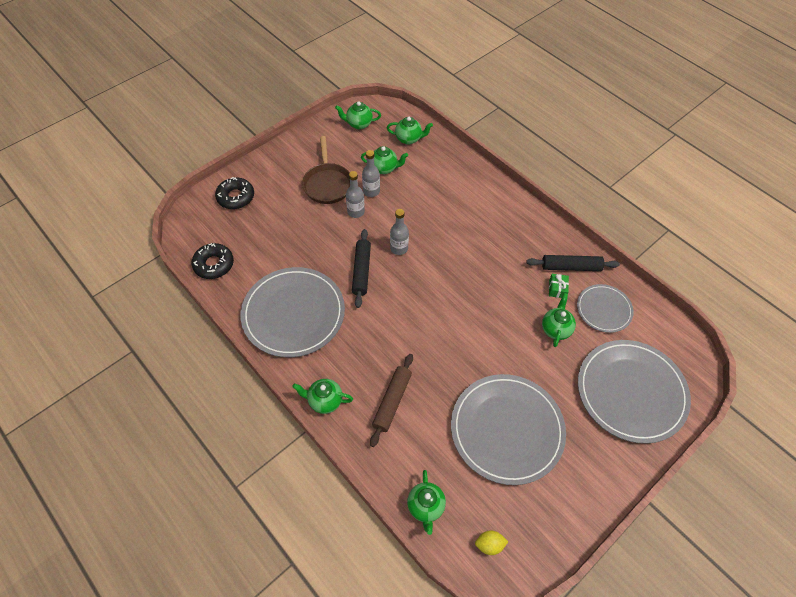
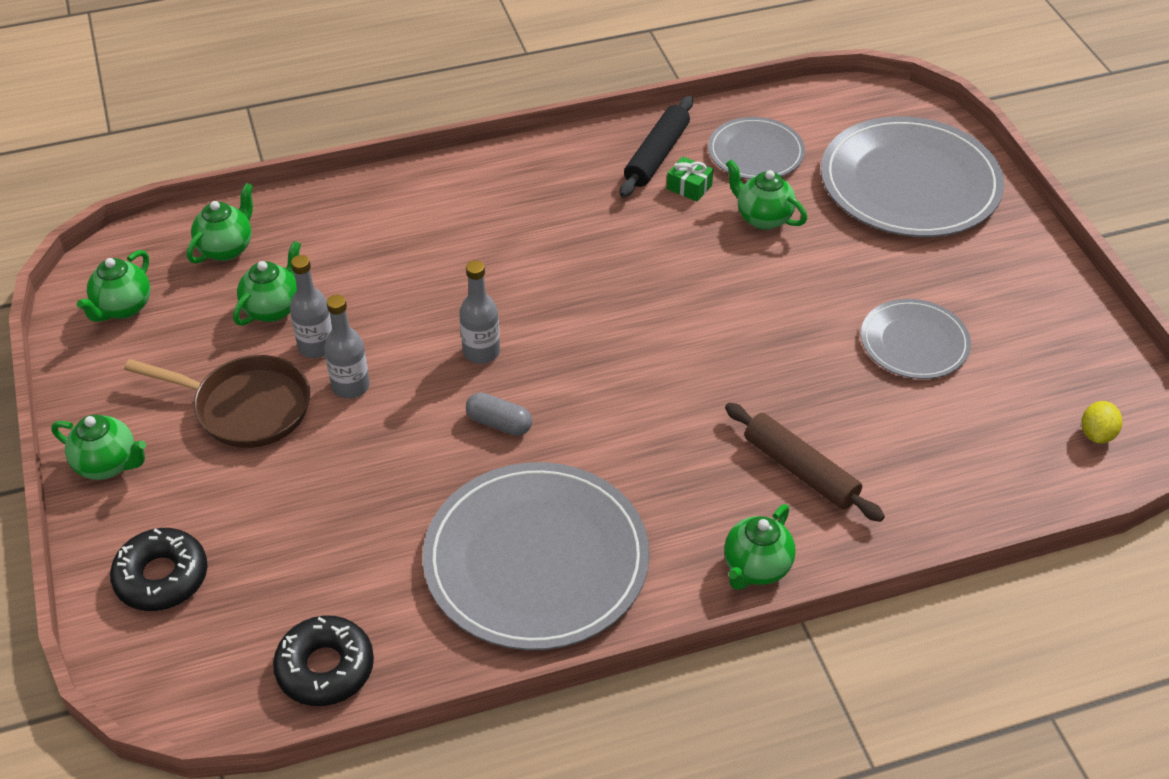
camera: 65 degrees left, 10 degrees down
(361, 271) = (499, 423): black rolling pin -> grey capsule
(425, 507) = (1010, 491): green teapot -> green teapot (108, 465)
(507, 429) = (914, 342): grey plate -> grey plate, size x0.55

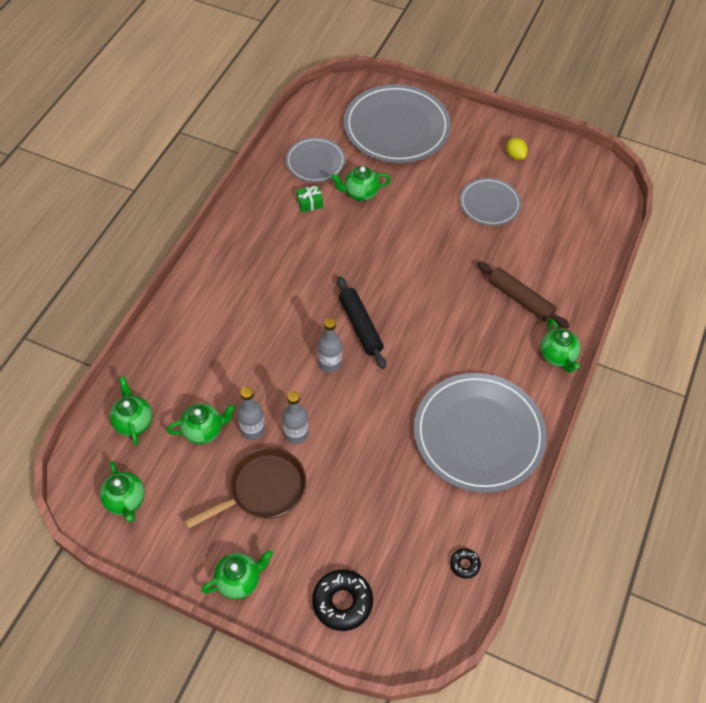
camera: 50 degrees left, 10 degrees up
(273, 308) = (204, 430): green teapot -> green teapot turned 90 degrees clockwise
(325, 668) = (464, 564): black donut -> black donut, size x0.51
(499, 423) = (383, 389): grey capsule -> none
(657, 155) = (274, 198): black rolling pin -> black rolling pin (360, 326)
(800, 470) = (520, 299): brown rolling pin -> brown rolling pin turned 45 degrees clockwise
(1097, 434) = (595, 189): yellow lemon -> yellow lemon (515, 155)

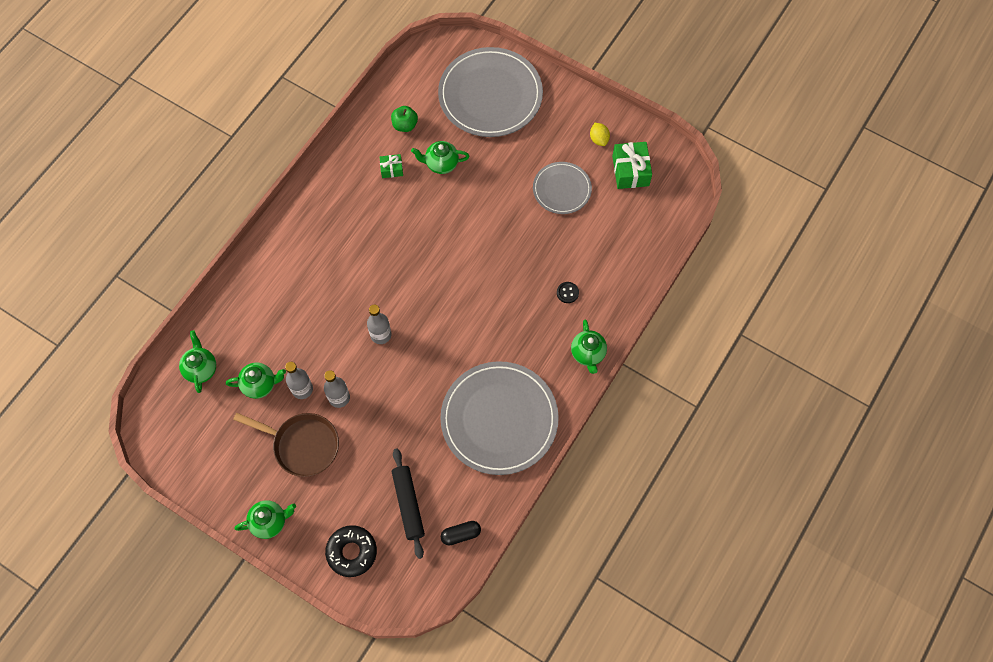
camera: 10 degrees right, 10 degrees up
(126, 501) = (185, 440): green teapot -> none
(263, 489) = (302, 445): brown pan -> brown pan turned 45 degrees clockwise
(315, 162) = (405, 125): grey plate -> green apple
(360, 326) = (415, 301): black rolling pin -> black rolling pin (408, 504)
(464, 564) = (461, 534): black donut -> black capsule
(520, 299) = (567, 293): brown rolling pin -> black button
(554, 180) = (630, 171): none -> green gift

